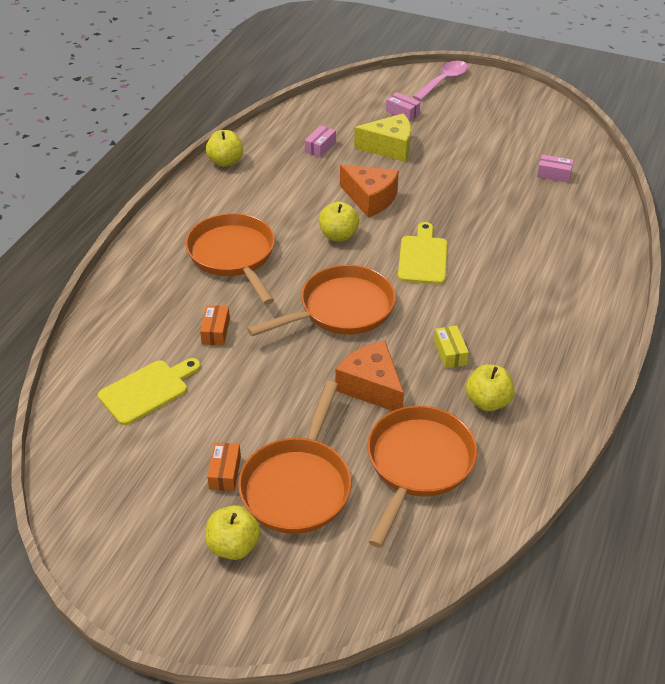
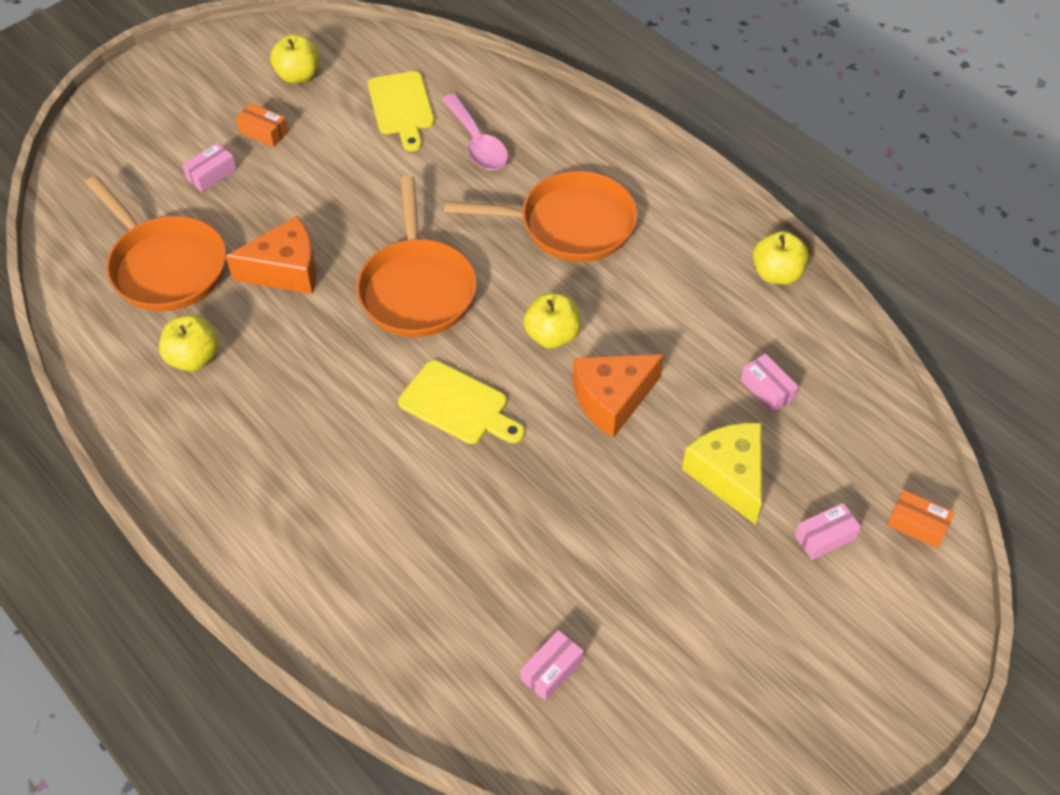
camera: 115 degrees right, 10 degrees up
(215, 331) = (451, 175): orange box -> orange box (917, 525)
(234, 546) = (185, 117): yellow apple -> yellow apple (298, 76)
(298, 485) = (211, 174): orange pan -> pink box
(389, 147) = (729, 475): yellow cheese -> yellow cheese turned 135 degrees clockwise
(444, 81) = (908, 650): pink spoon -> pink spoon (477, 143)
(450, 353) = (283, 358): yellow box -> none

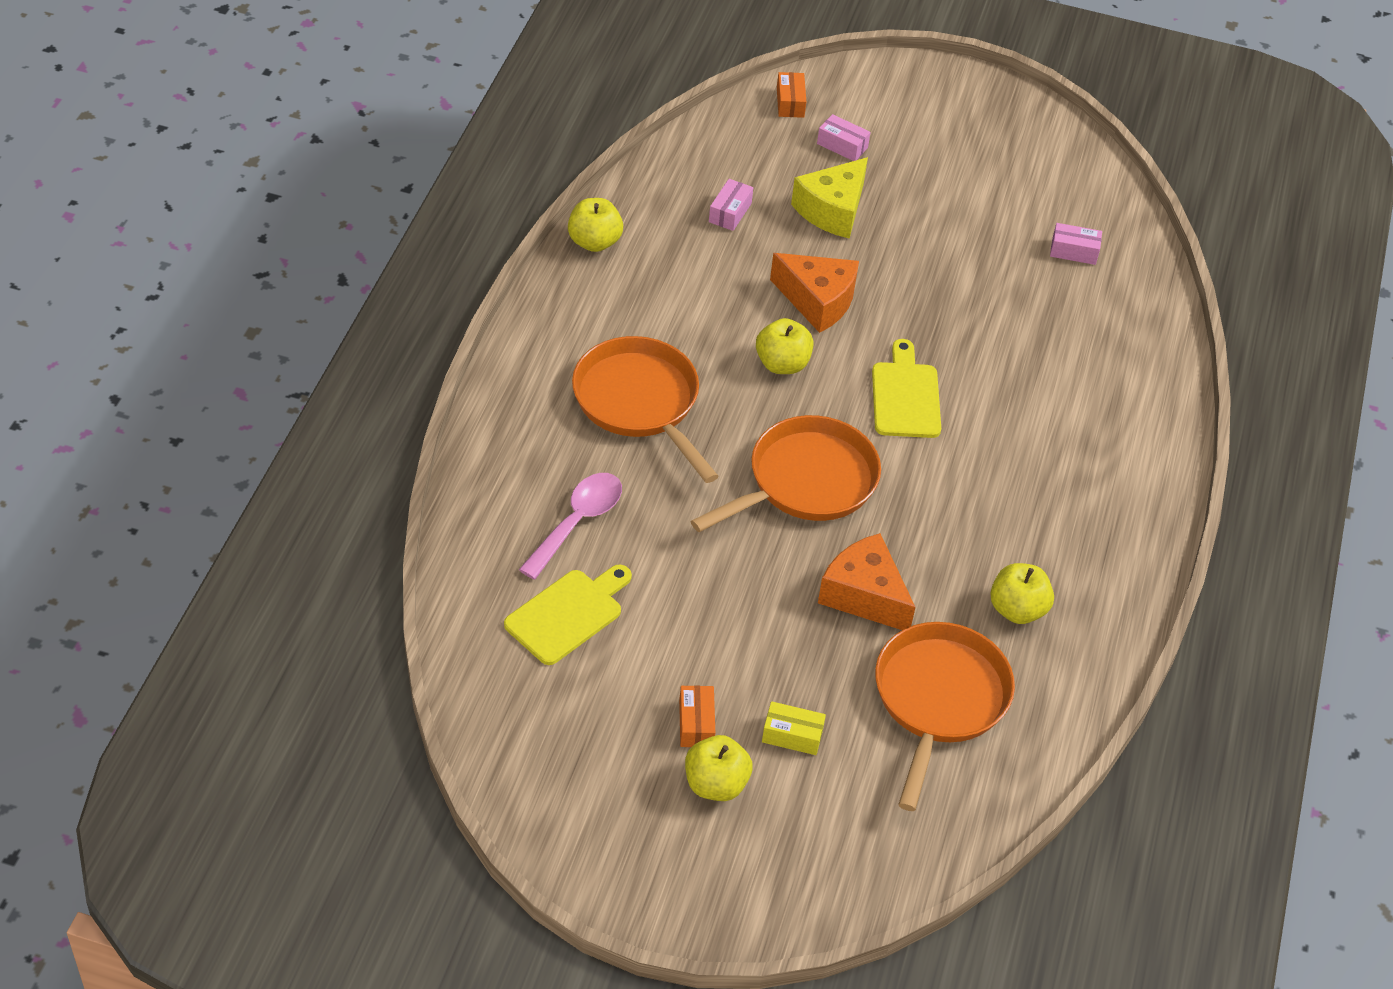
camera: 125 degrees left, 5 degrees down
(211, 174) = (792, 735): pink box -> yellow box
(298, 76) = (582, 742): yellow apple -> yellow apple (715, 784)

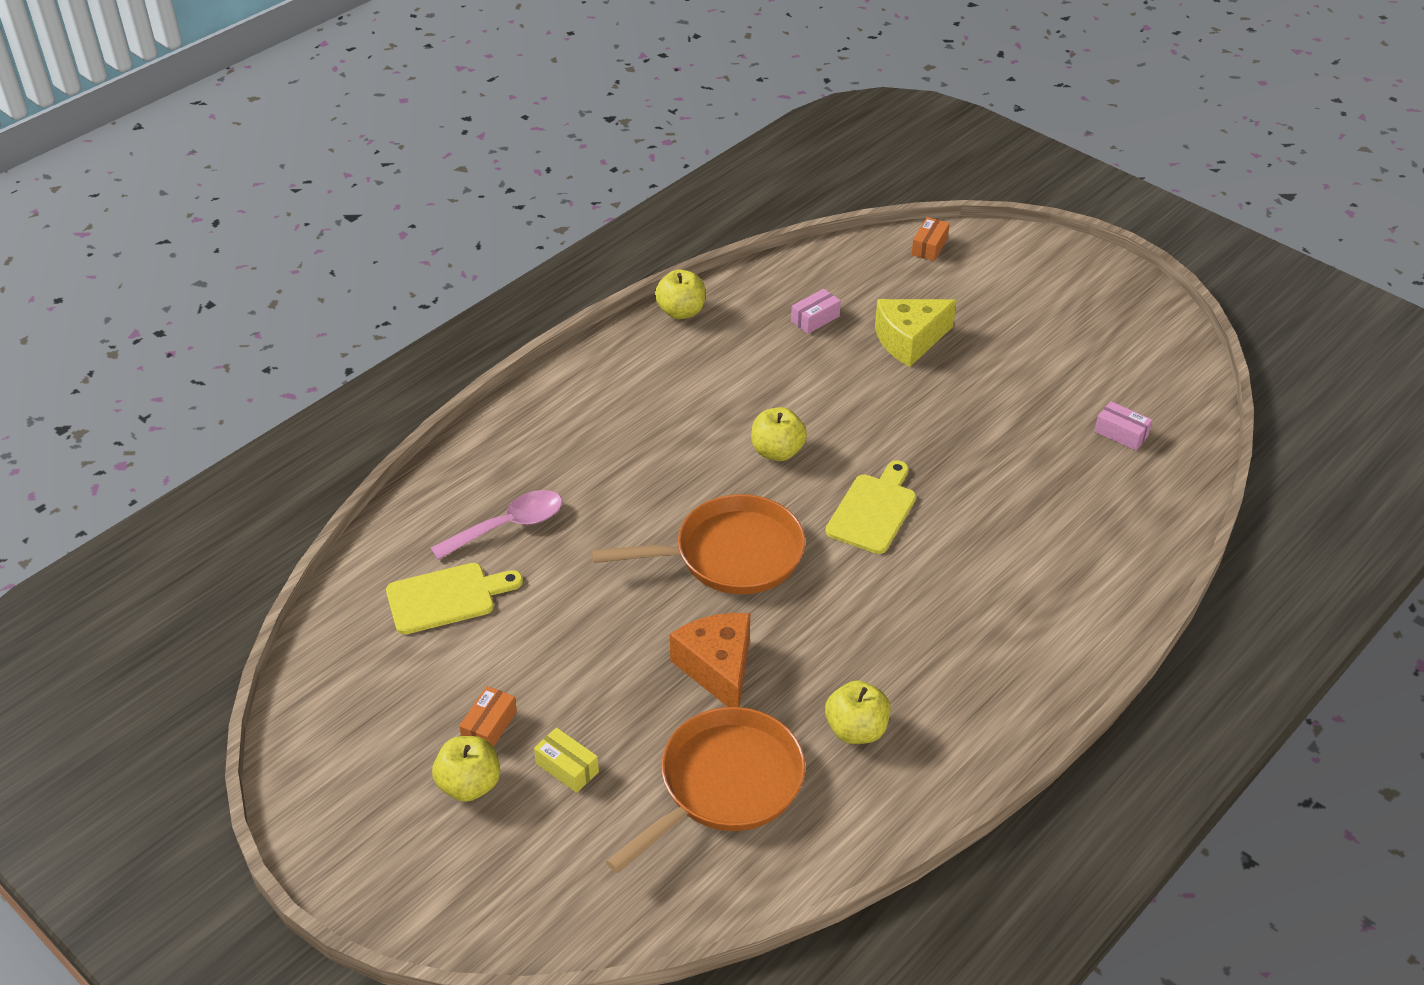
camera: 30 degrees right, 5 degrees down
(640, 403) = (629, 447): orange pan -> none
(818, 301) = (845, 410): orange cheese -> none
(842, 146) = (954, 291): pink box -> none

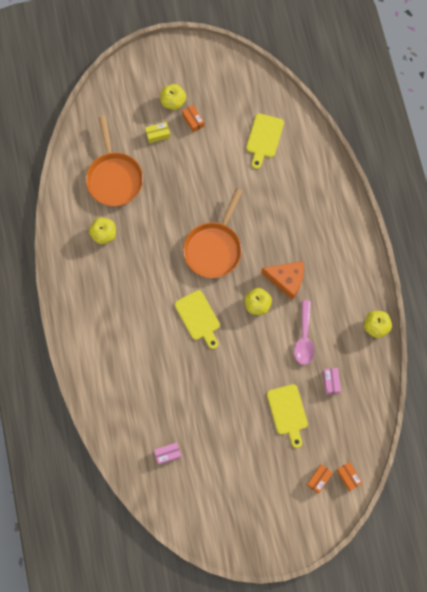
camera: 125 degrees right, 30 degrees up
(508, 526) = (286, 179): pink spoon -> pink spoon (304, 338)
(718, 668) = (164, 208): orange cheese -> orange cheese (286, 280)
(909, 340) = (288, 412): yellow cheese -> yellow cutting board
(965, 270) = (319, 479): none -> orange box

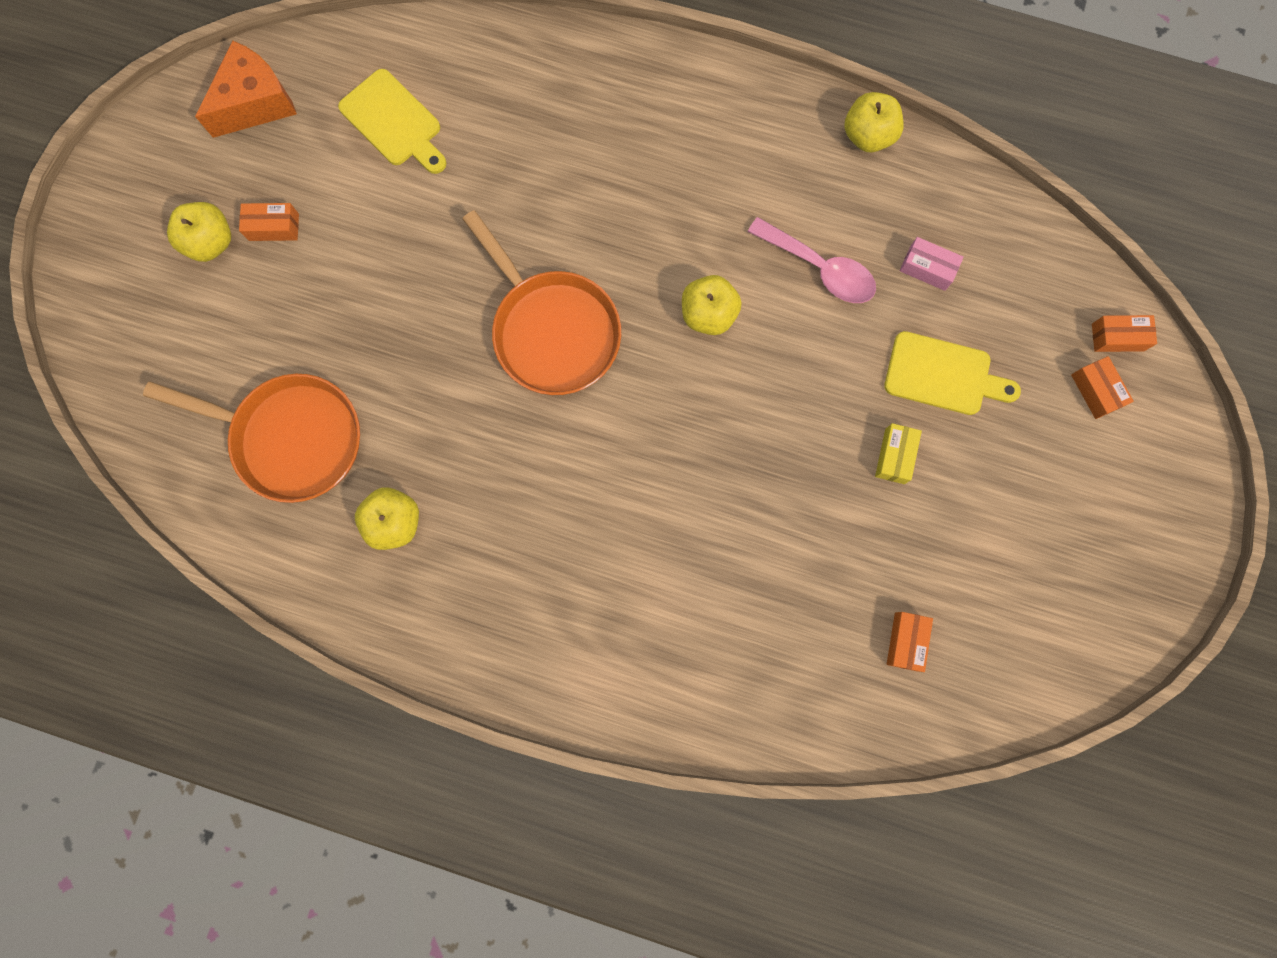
camera: 60 degrees left, 5 degrees up
(158, 134) = (258, 307): yellow box -> yellow box (894, 456)
(168, 454) = (906, 641): pink box -> orange box
(198, 317) = (671, 435): yellow cutting board -> none
(286, 280) = (692, 237): orange cheese -> orange cheese (256, 102)

